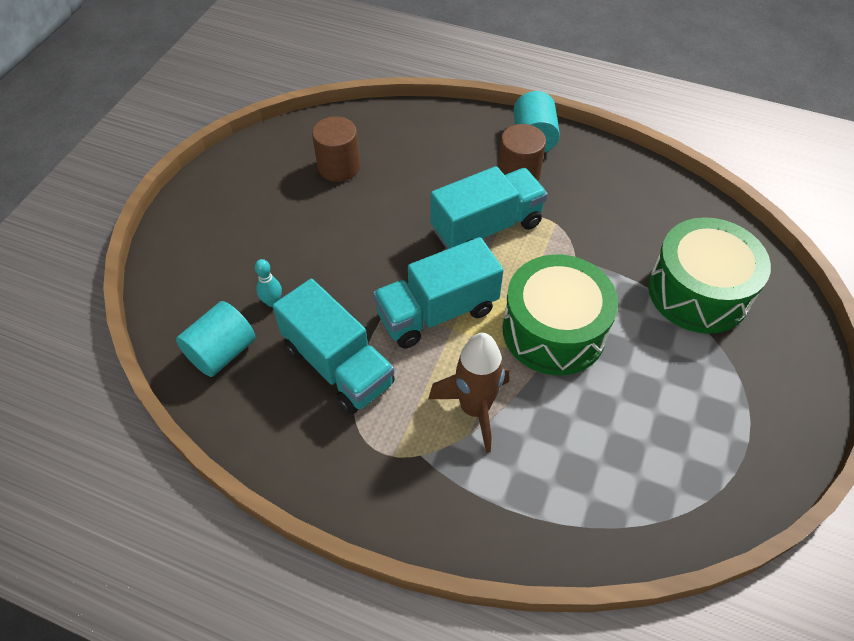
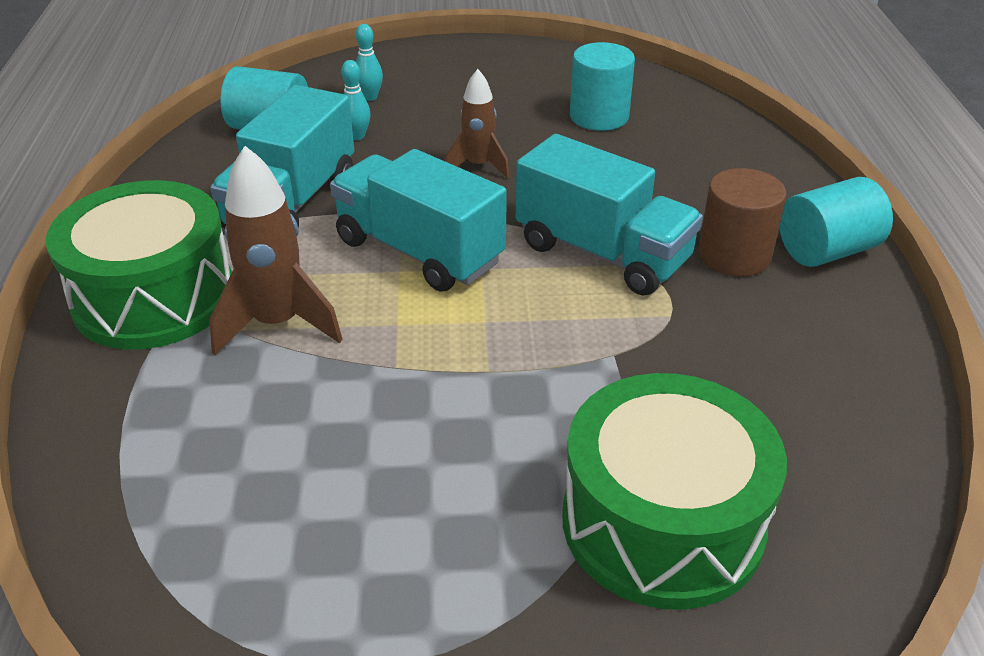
camera: 65 degrees right, 15 degrees down
(220, 277) = (370, 97): none -> turquoise bowling pin
(339, 167) = (599, 117): brown cylinder -> turquoise cylinder
(358, 249) = (478, 166): none -> brown rocket
(554, 330) = (457, 364): green drum -> green drum (154, 297)

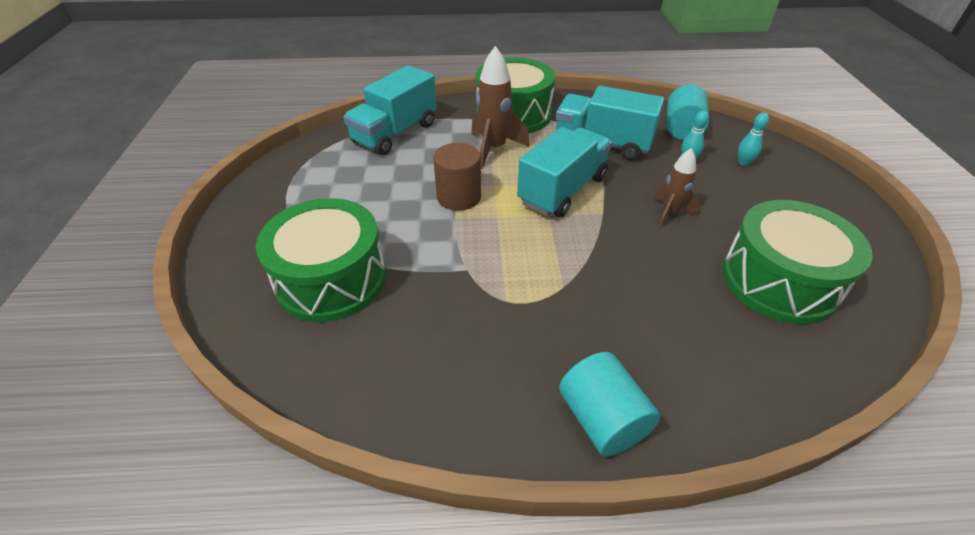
camera: 90 degrees right, 5 degrees up
(599, 117) = (779, 281): turquoise cylinder -> green drum
(602, 253) = (574, 271): turquoise truck -> turquoise truck (395, 133)
(734, 255) = (583, 348): brown cylinder -> brown cylinder (459, 197)

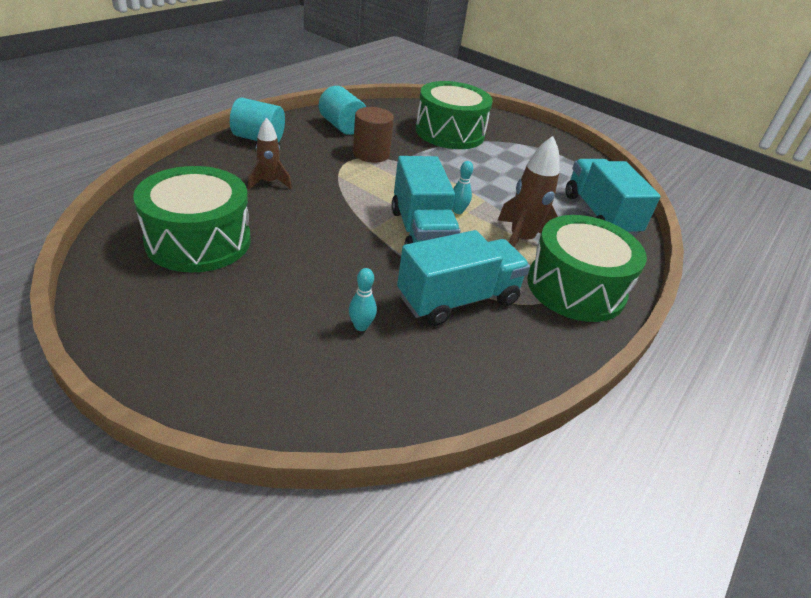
camera: 125 degrees right, 5 degrees down
(459, 197) = (473, 194): brown cylinder -> brown cylinder (371, 154)
(669, 213) = (323, 255): brown rocket -> brown rocket (269, 183)
(682, 129) = (413, 378): turquoise cylinder -> turquoise cylinder (342, 126)
(743, 162) = (302, 361): turquoise bowling pin -> turquoise bowling pin (458, 211)

